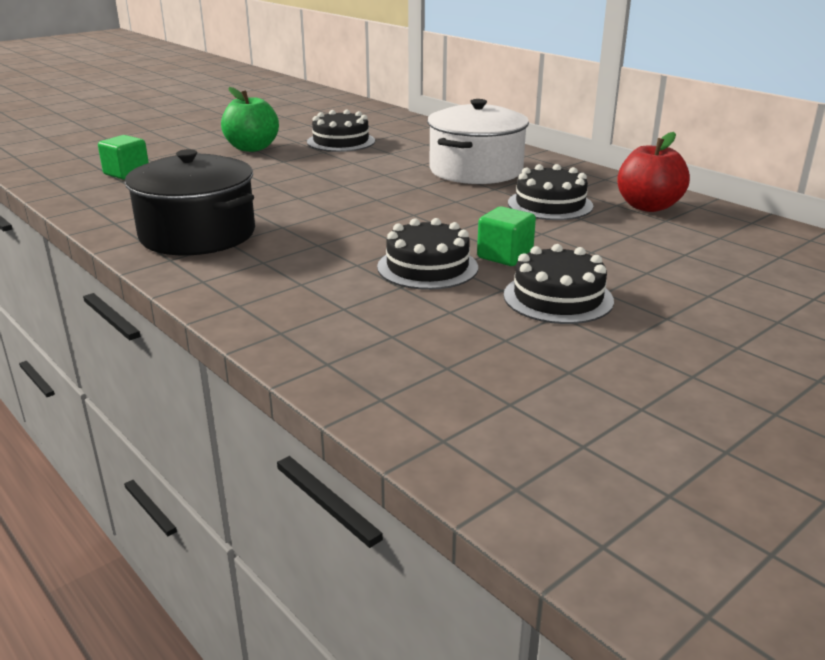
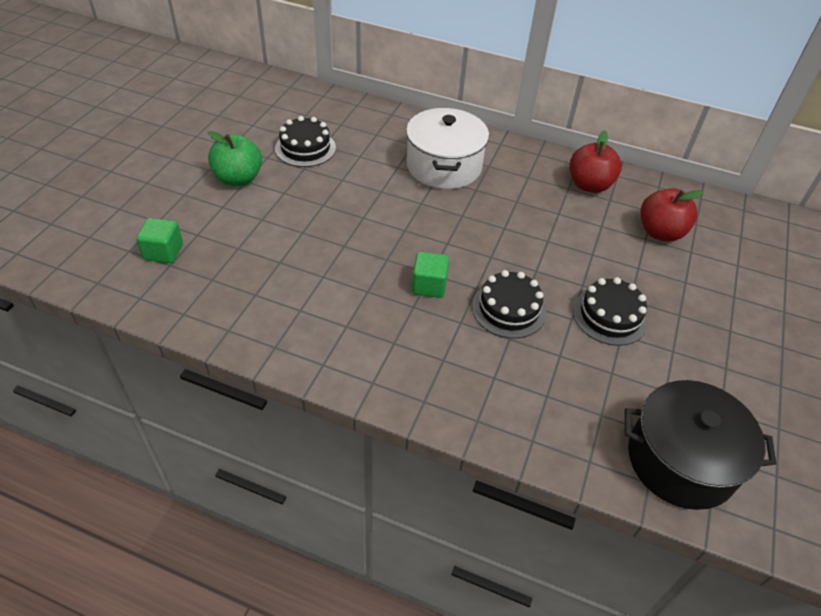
camera: 30 degrees left, 20 degrees up
(197, 234) = (313, 324): black pot -> black pot (681, 460)
(505, 256) = (546, 278): green cube -> green cube (429, 285)
(550, 204) = (528, 201): black cake -> none
(713, 253) = (660, 232): none -> red apple

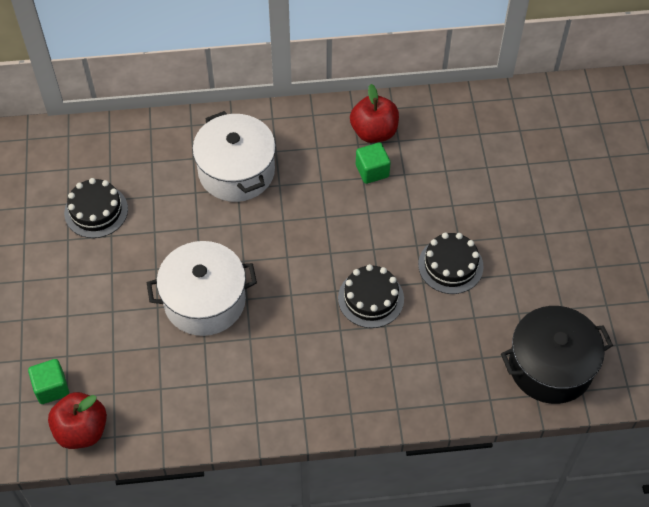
camera: 25 degrees left, 10 degrees up
(238, 179) = (59, 277): green apple -> none
(347, 245) = (204, 301): none -> white pot
(429, 285) = (296, 307): green cube -> green cube (372, 171)
(660, 232) = (454, 158): red apple -> red apple (82, 430)

